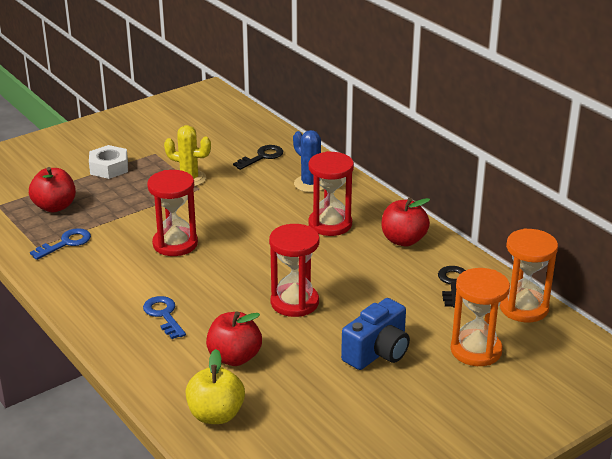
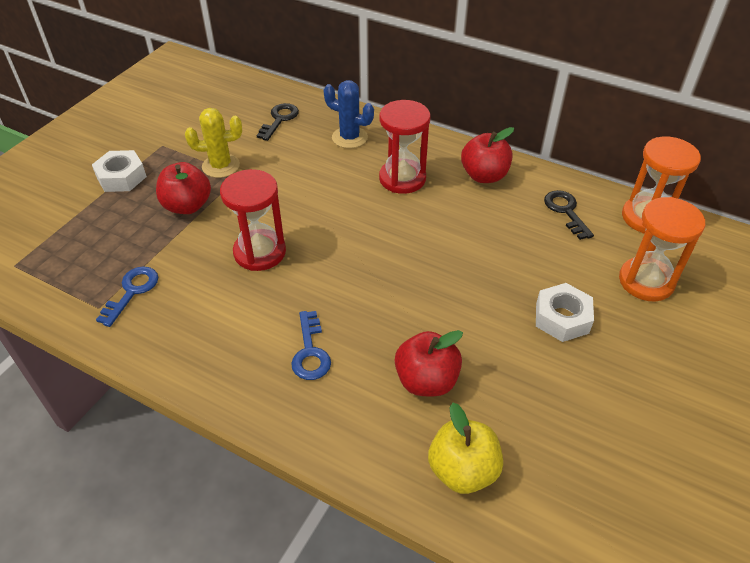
camera: 25 degrees left, 15 degrees up
(55, 207) = (88, 246): red apple -> red apple (187, 206)
(164, 315) = (310, 352): blue key -> blue key turned 135 degrees counterclockwise
(294, 302) = (436, 285): red hourglass -> none
(378, 352) = (562, 318): blue camera -> white nut

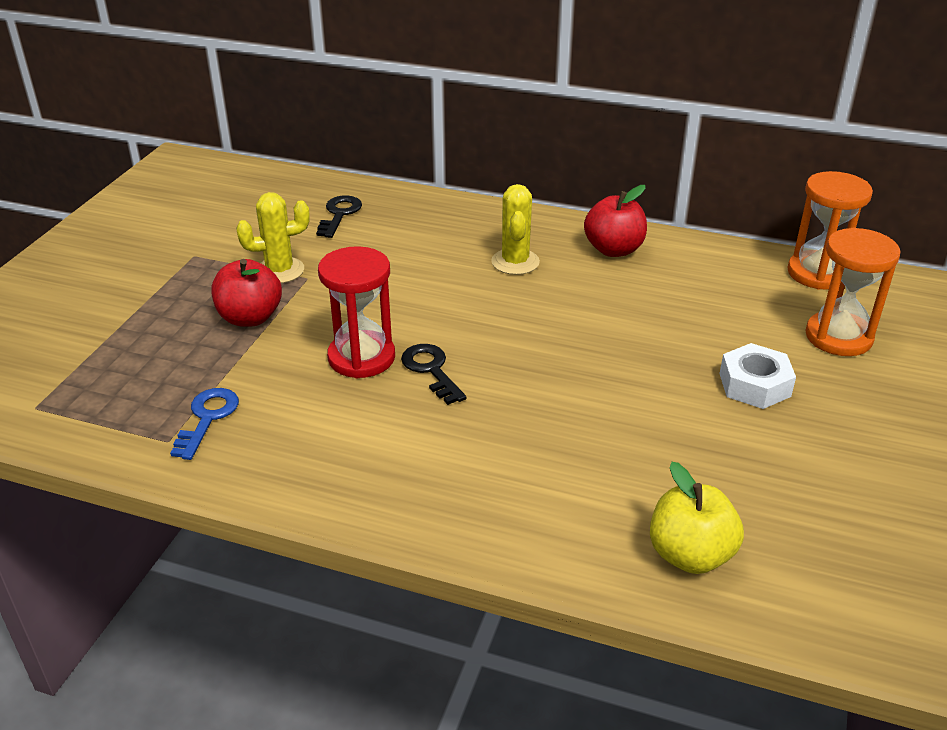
camera: 10 degrees left, 10 degrees down
(121, 177) = (151, 295): white nut -> none
(310, 352) = (462, 456): blue key -> none
(349, 137) = (435, 225): blue cactus -> none
(402, 178) = (515, 262): red hourglass -> yellow cactus
(426, 381) = (615, 468): red apple -> none
(566, 211) = (723, 277): black key -> black key (431, 370)

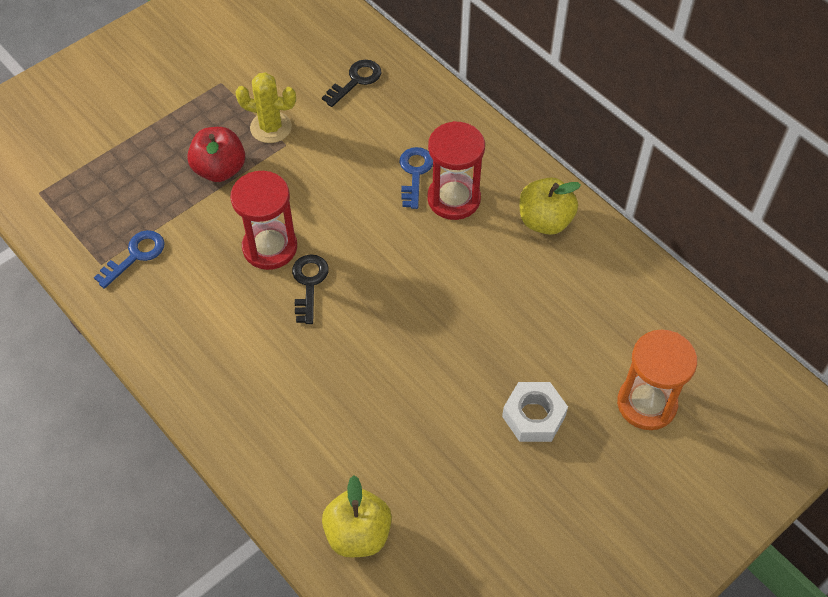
camera: 30 degrees right, 20 degrees up
(460, 257) = (415, 173): none -> blue key
(515, 262) = (453, 199): yellow cactus -> red hourglass
(613, 250) = (545, 221): red apple -> yellow apple
(817, 273) = (696, 328): orange hourglass -> none

